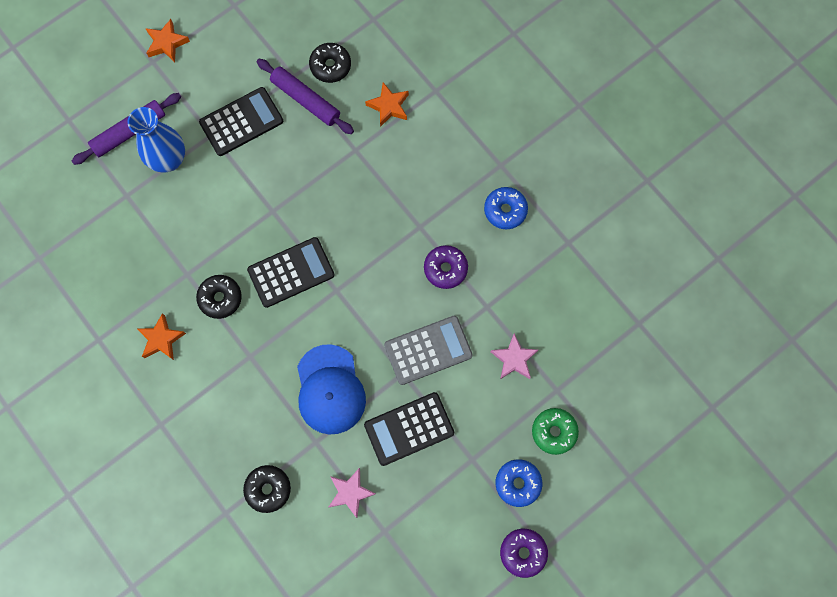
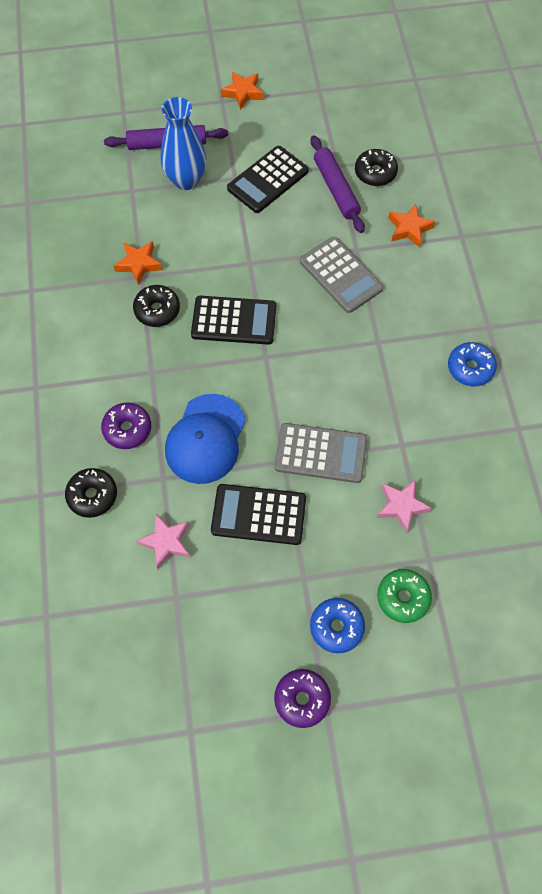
camera: 30 degrees right, 10 degrees down
(161, 339) = (84, 317): orange star -> orange star (139, 264)
(241, 122) = (268, 180): black calculator -> black calculator turned 135 degrees clockwise
(356, 181) = (341, 275): none -> grey calculator
(445, 269) = (381, 390): purple donut -> purple donut (127, 429)

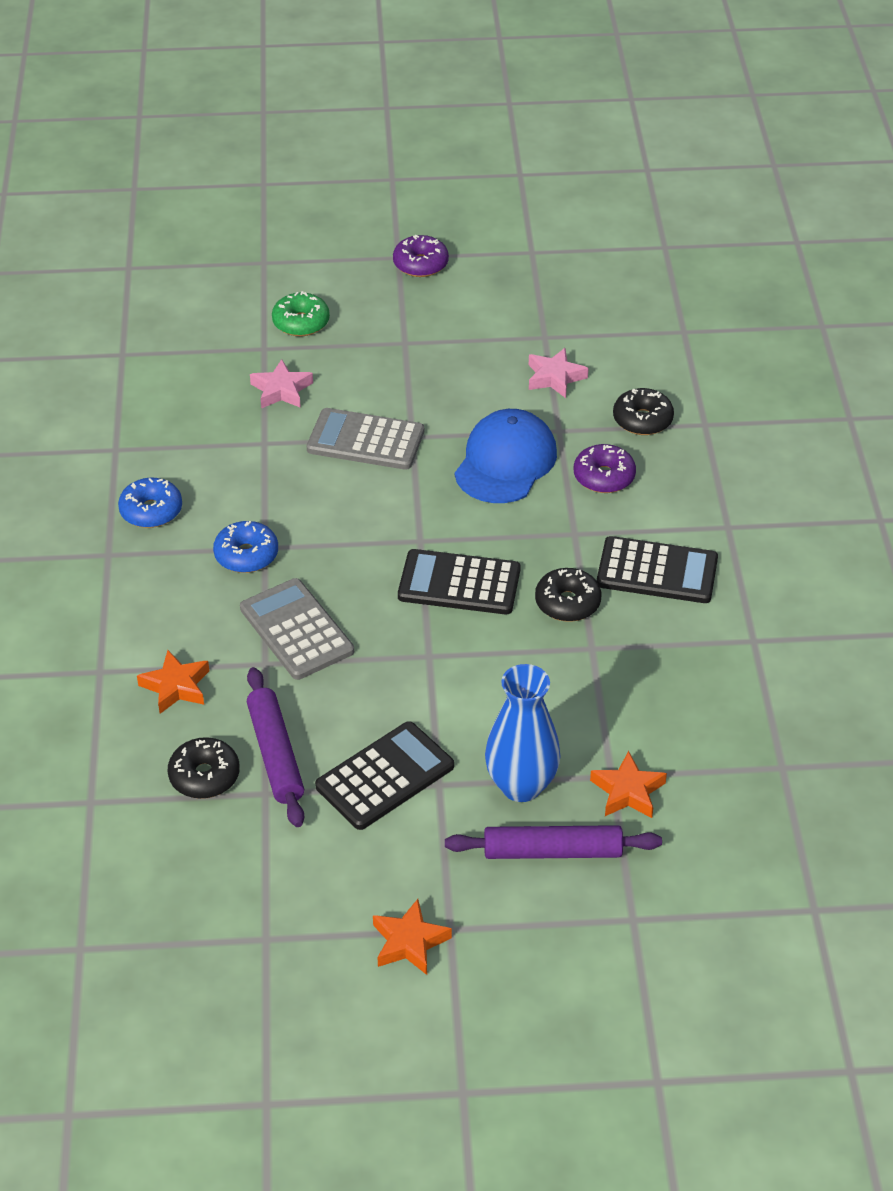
camera: 175 degrees left, 20 degrees down
(139, 264) = (596, 664): orange star -> orange star (628, 791)
(258, 515) = (448, 393): black calculator -> black calculator (657, 571)
(336, 627) = (376, 307): blue donut -> blue donut (246, 555)

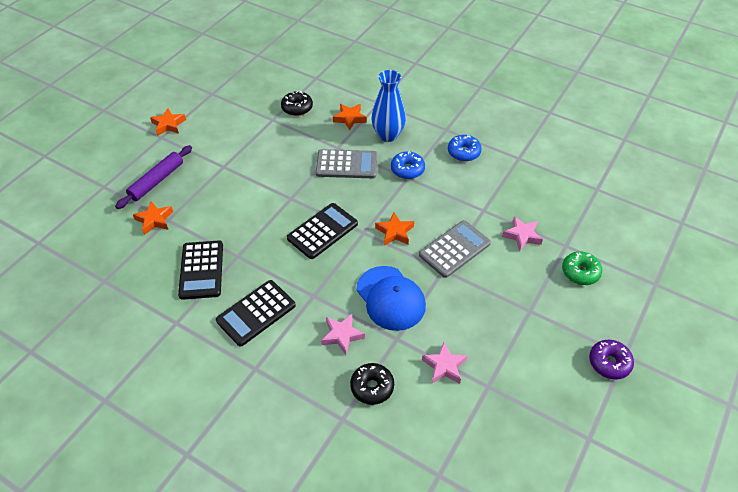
camera: 125 degrees right, 5 degrees up
(275, 754) = (287, 130): purple rolling pin -> none
(385, 776) = (244, 153): black calculator -> black calculator (201, 270)
(389, 509) = (394, 232): none -> orange star
(521, 785) = (195, 189): blue vase -> blue vase (388, 135)
(567, 603) = (272, 264): black donut -> none
(604, 477) = (342, 335): purple donut -> pink star

